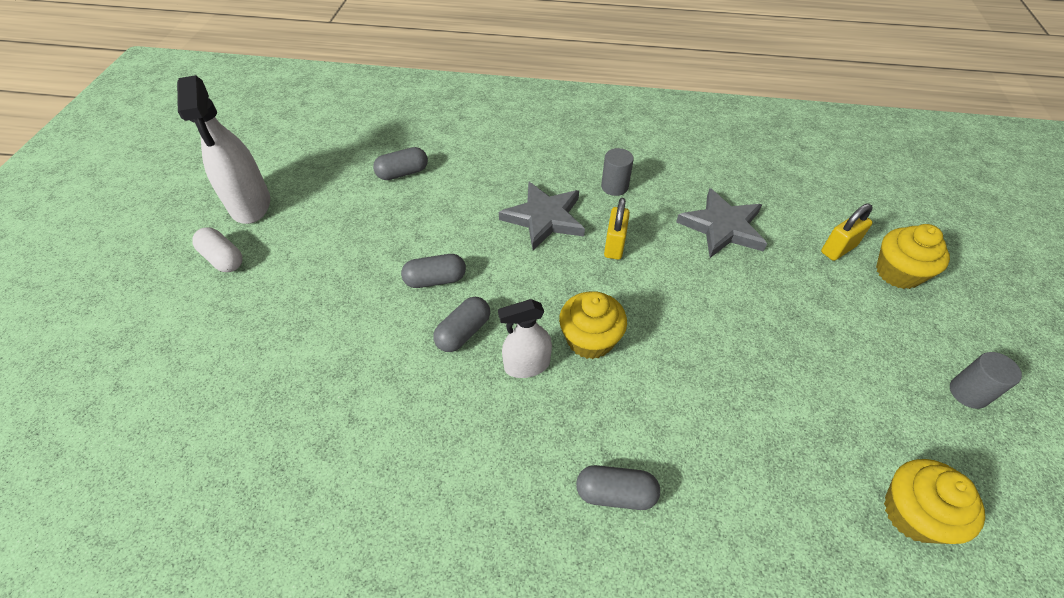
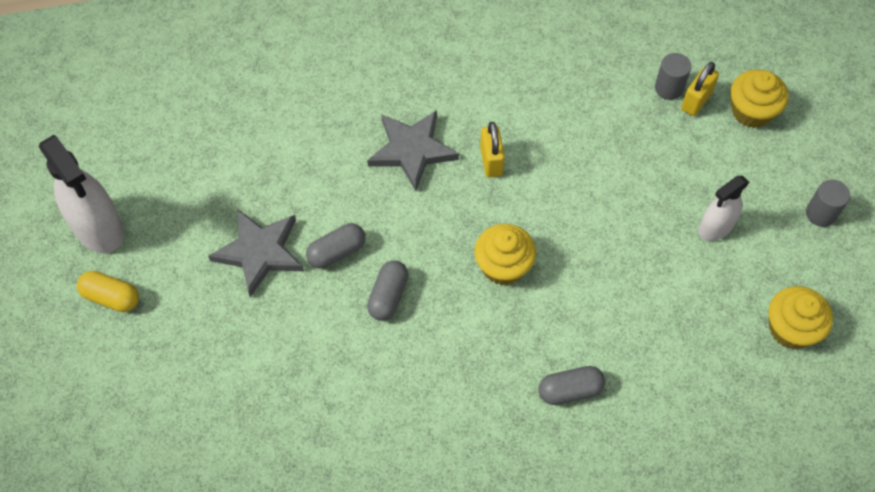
camera: 20 degrees left, 10 degrees up
(223, 259) = (111, 297): white capsule -> yellow capsule
(403, 173) = (240, 139): grey capsule -> none
(527, 365) = (458, 308): white spray bottle -> white spray bottle (715, 227)
(614, 187) = (467, 91): grey cylinder -> grey cylinder (669, 88)
(722, 227) = (586, 108): grey star -> grey star (260, 252)

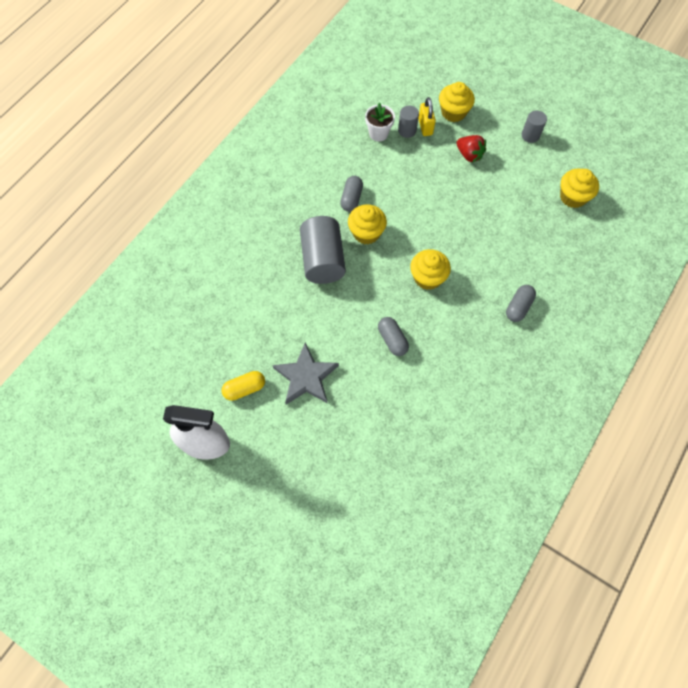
camera: 45 degrees left, 5 degrees up
(111, 297) = (256, 471): yellow capsule -> yellow capsule (244, 388)
(336, 252) = (343, 342): grey capsule -> grey capsule (351, 198)
(412, 150) = (323, 260): grey star -> grey cylinder
(491, 161) = (366, 233): yellow padlock -> yellow cupcake
(630, 66) = (378, 133): none -> white flower pot
(713, 174) = (469, 155): none -> red strawberry
(715, 227) = (496, 178): white spray bottle -> none

